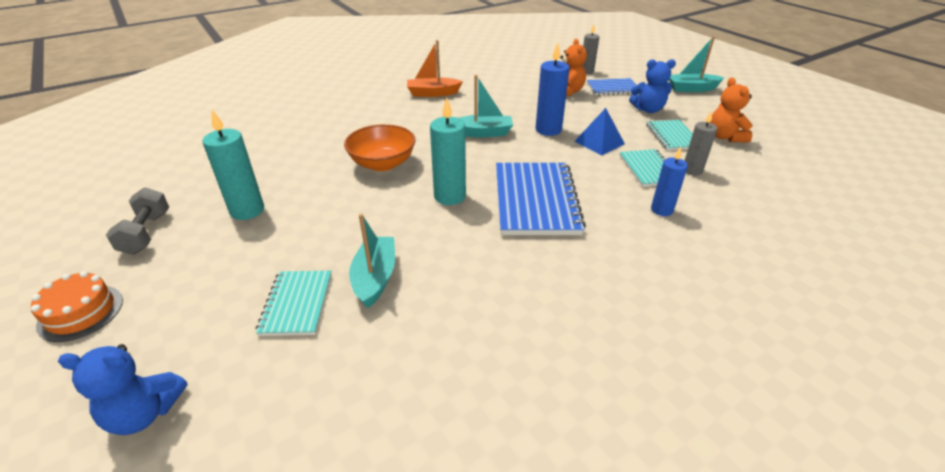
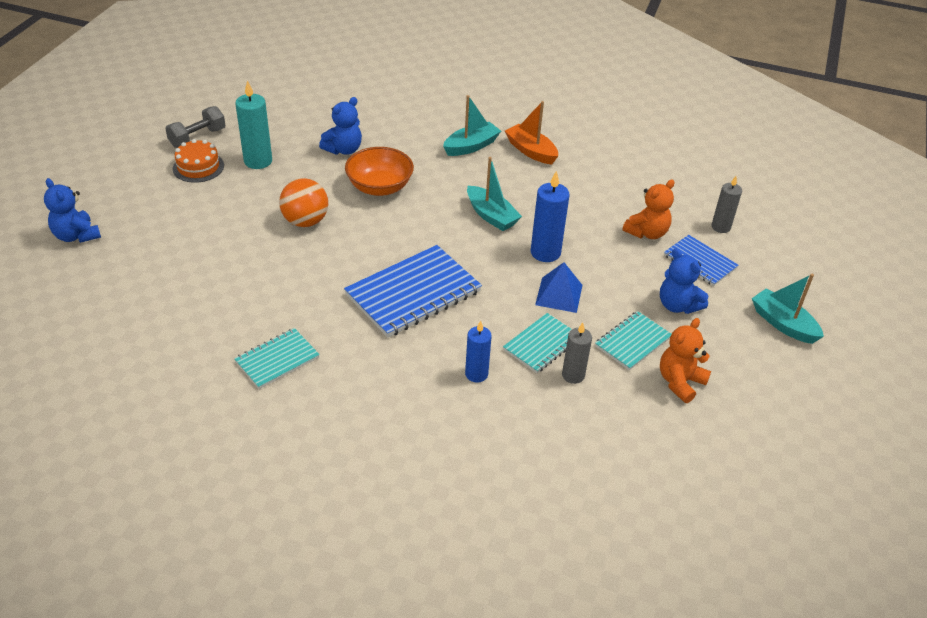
camera: 50 degrees right, 5 degrees up
(81, 312) = (118, 164): orange cake -> orange cake (198, 167)
(297, 304) = (192, 239): turquoise notebook -> turquoise notebook (277, 360)
(308, 161) = (343, 149): none -> blue teddy bear
(373, 218) = (305, 221): none -> orange ball
(375, 278) = (244, 257): turquoise boat -> turquoise boat (471, 146)
(450, 196) = (371, 244): turquoise candle -> none

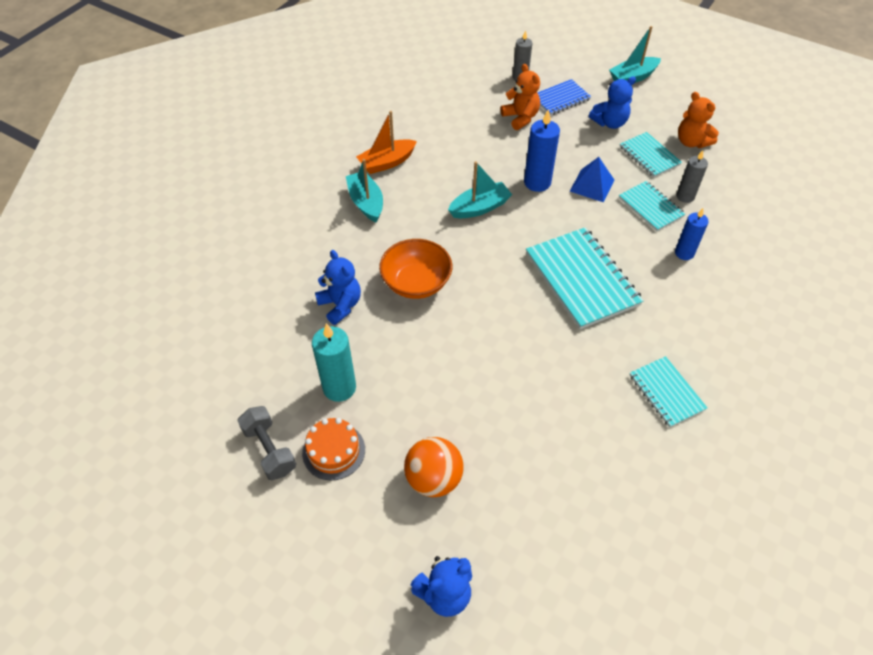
camera: 75 degrees left, 10 degrees up
(305, 221) = (461, 352): orange ball -> orange ball (433, 479)
(413, 293) = (581, 279): blue notebook -> turquoise notebook

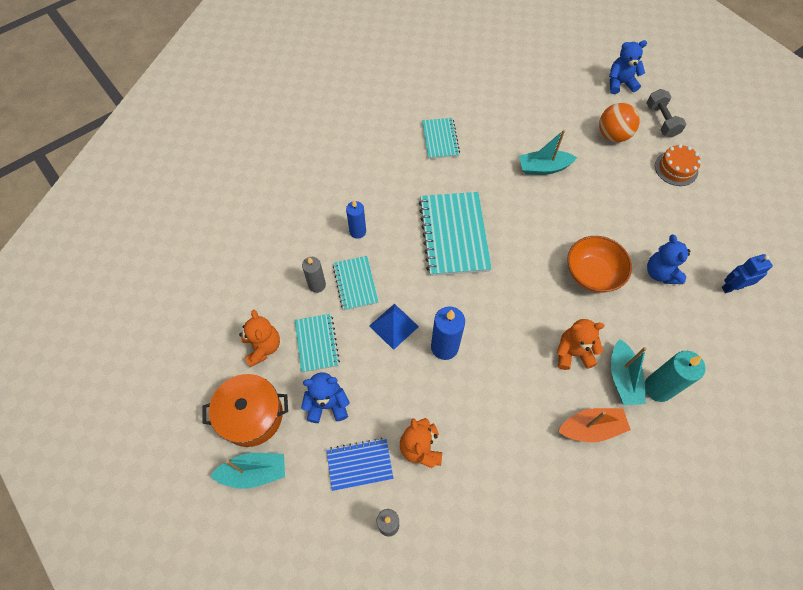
camera: 160 degrees left, 10 degrees up
(258, 313) = (732, 287): none -> blue robot
(269, 450) = (720, 181): grey dumbbell -> grey dumbbell (661, 121)
(339, 387) = (668, 207): turquoise candle -> turquoise candle (658, 388)
(417, 209) = (573, 353): none -> orange teddy bear
(480, 207) = (512, 335): turquoise boat -> turquoise boat (543, 168)
(662, 103) = (251, 415): none -> orange pot

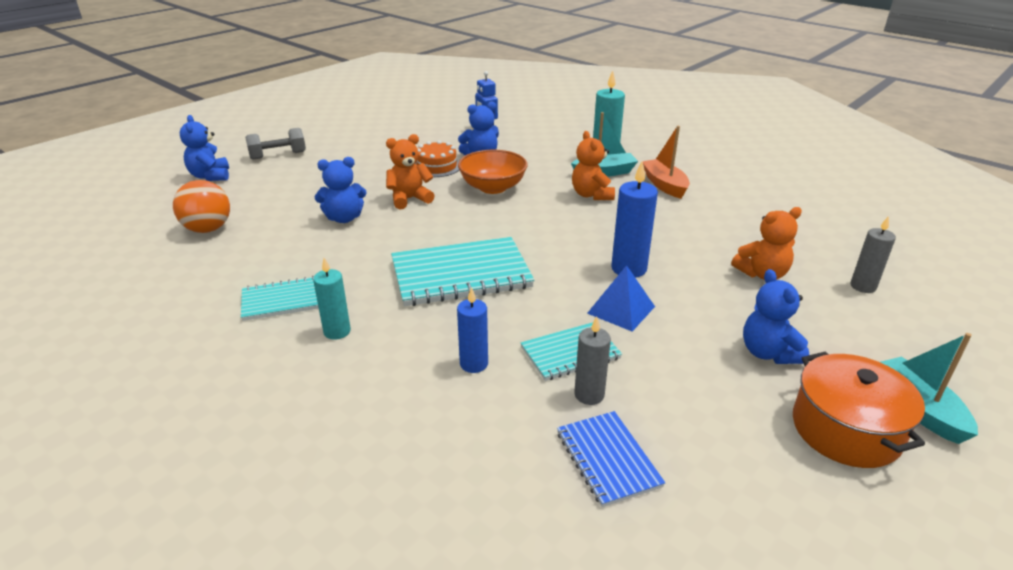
camera: 100 degrees left, 30 degrees down
(263, 347) = (731, 440): orange teddy bear -> orange teddy bear (409, 199)
(317, 343) = (687, 378): turquoise notebook -> none
(359, 464) = (819, 315): blue notebook -> blue notebook (608, 459)
(403, 167) = (337, 331): none -> turquoise candle
(543, 168) = (344, 218): turquoise boat -> blue teddy bear
(613, 135) = (295, 179): orange ball -> orange ball (208, 229)
(676, 168) = (347, 149): orange cake -> orange cake (436, 166)

